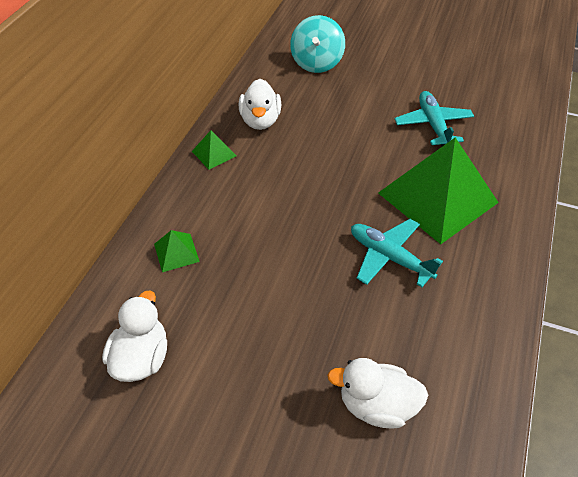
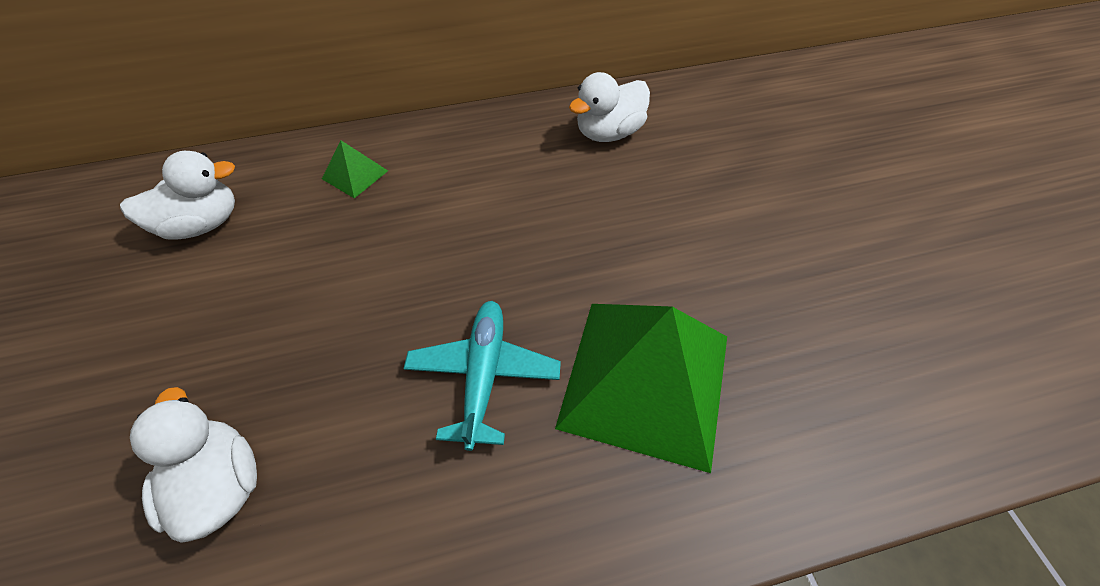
camera: 55 degrees right, 5 degrees up
(214, 153) = (520, 125): green pyramid -> none
(316, 63) = (765, 126): turquoise spinning top -> none
(433, 125) = (790, 302): turquoise plane -> none

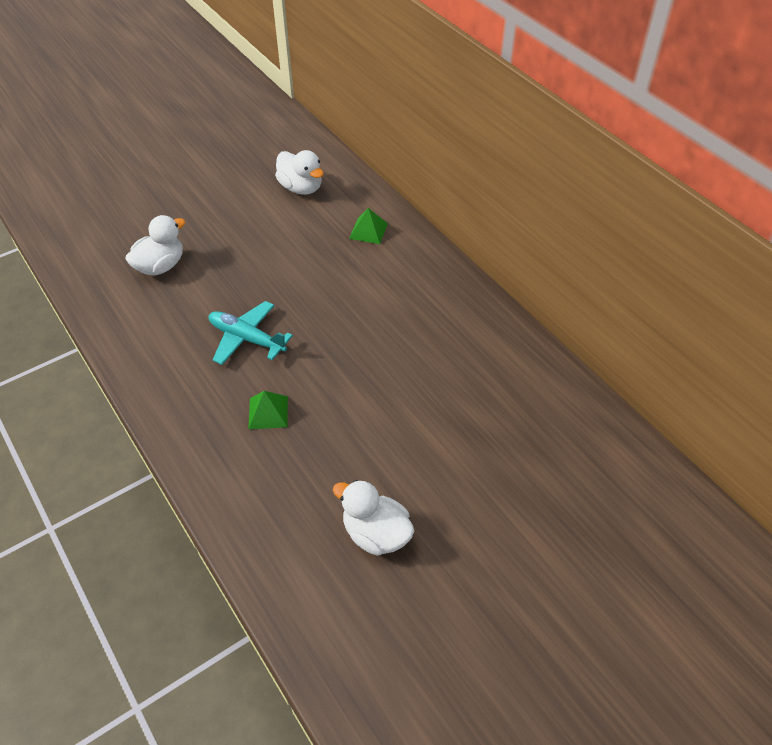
camera: 70 degrees right, 5 degrees down
(483, 375) = (247, 339): turquoise plane -> turquoise plane turned 135 degrees counterclockwise
(609, 132) = (480, 345): white duck -> white duck (376, 534)
(645, 380) = (268, 412): green pyramid -> green pyramid, size x0.41

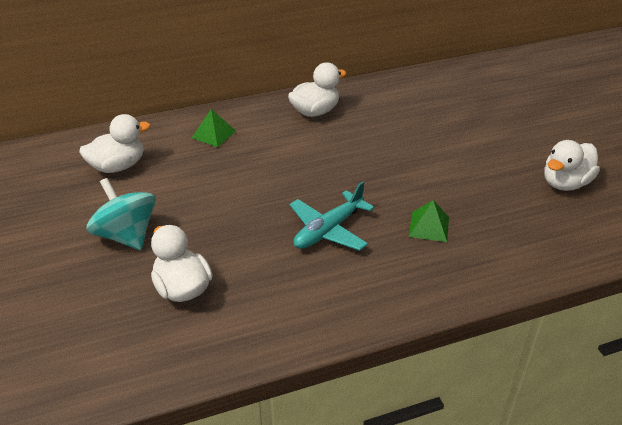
camera: 75 degrees left, 10 degrees down
(215, 219) = (126, 235): none -> turquoise spinning top
(437, 293) = (315, 111): none -> white duck

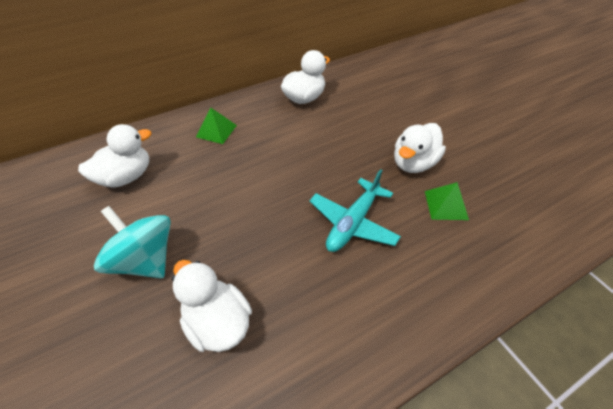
camera: 10 degrees left, 10 degrees up
(565, 183) = (544, 143): white duck -> white duck (413, 163)

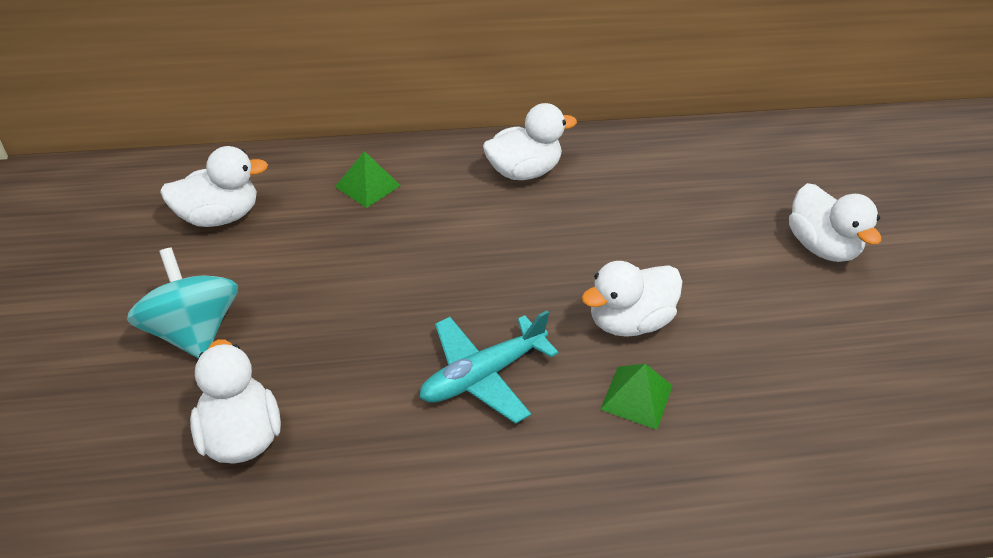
camera: 20 degrees right, 5 degrees down
(480, 95) = (821, 246): none -> white duck

